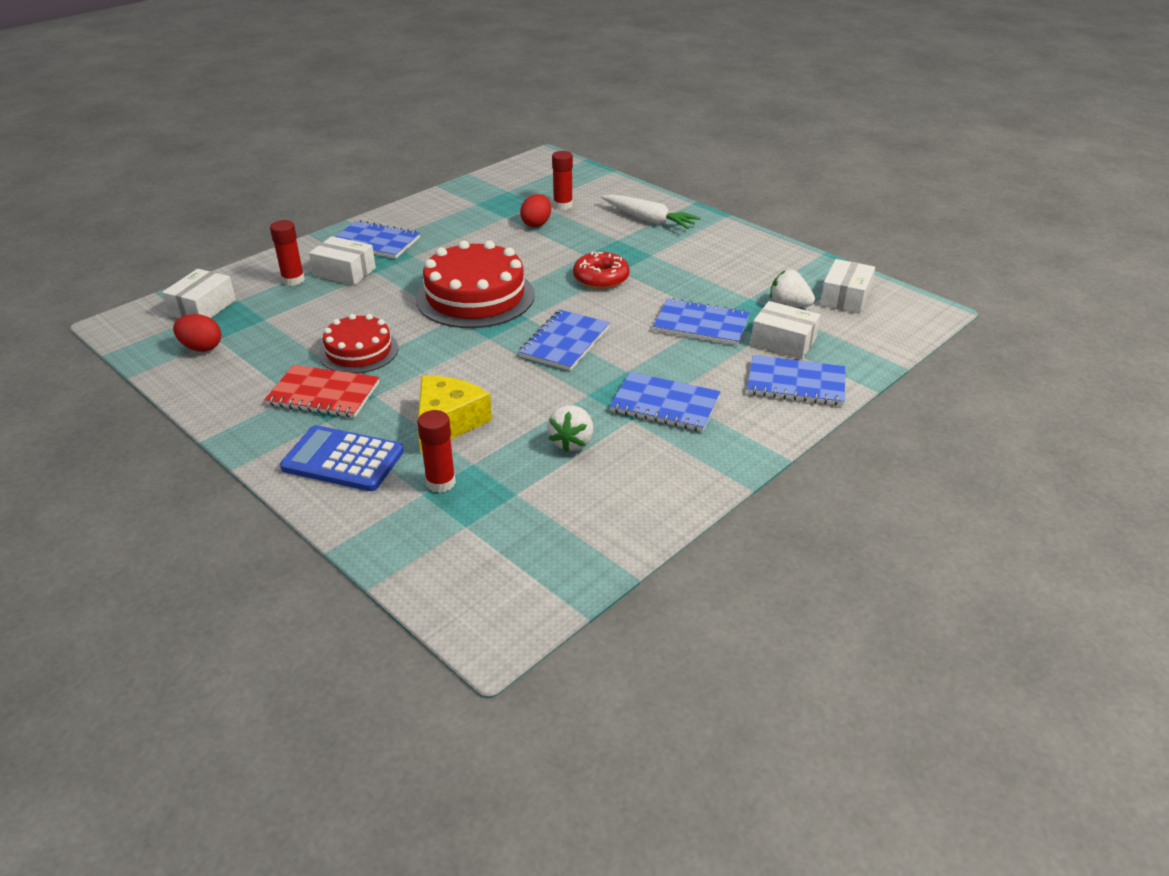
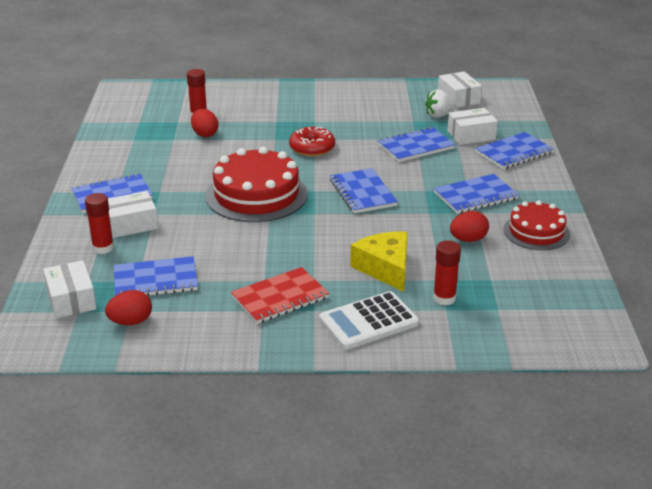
camera: 45 degrees left, 5 degrees down
(275, 325) = (155, 280): none -> blue notebook
(343, 459) = (368, 321): blue calculator -> white calculator
(359, 351) = (249, 263): red cake -> red cake (536, 232)
(572, 442) = (468, 239): white strawberry -> red egg
(649, 220) = (272, 101): white carrot -> none

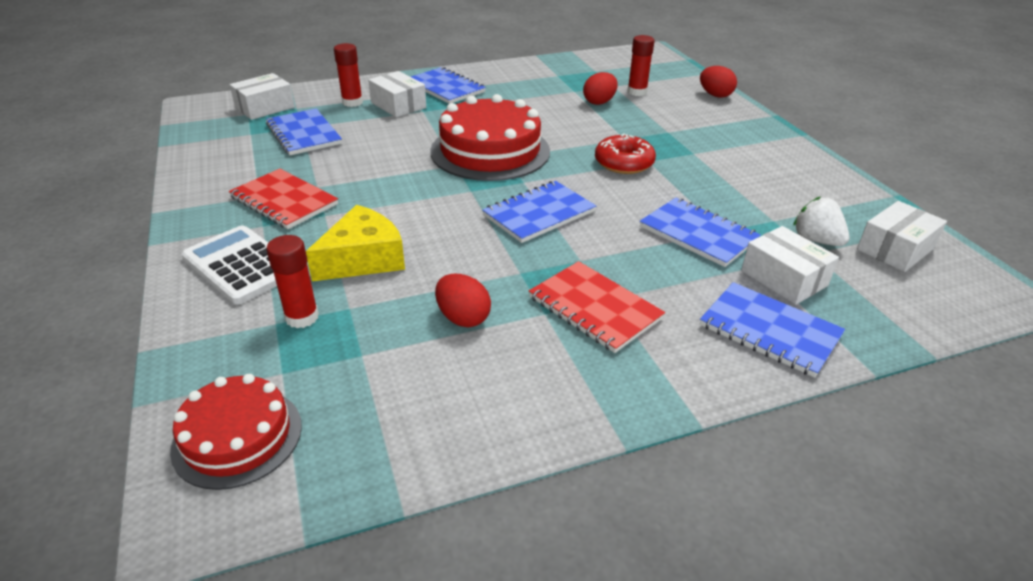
camera: 70 degrees right, 5 degrees up
(131, 322) = (232, 137): red egg -> red egg (715, 95)
(475, 196) = (594, 308): blue notebook -> red notebook
(536, 232) = (520, 389): red cake -> red cake (237, 437)

